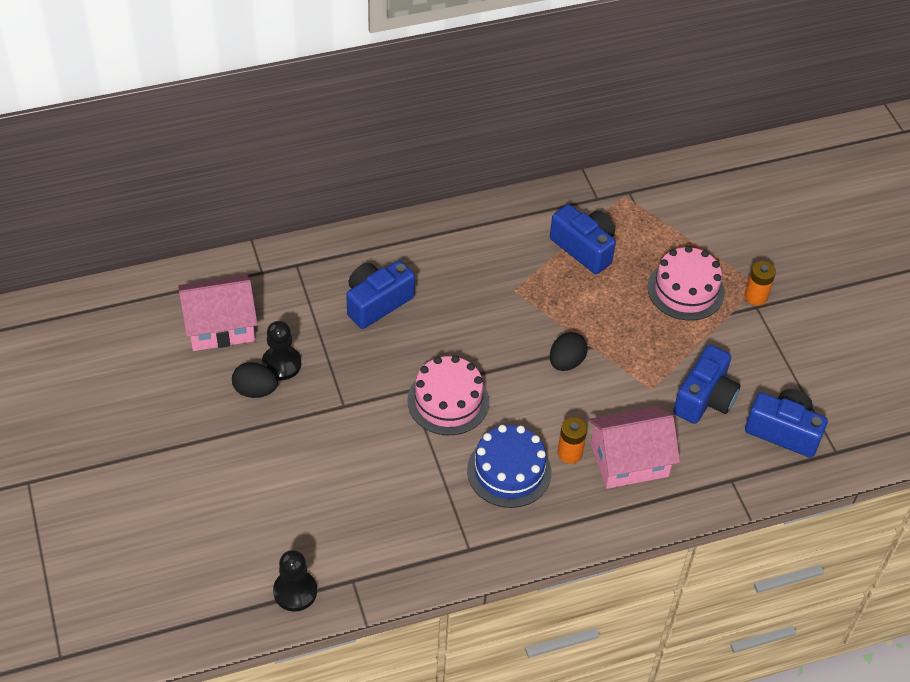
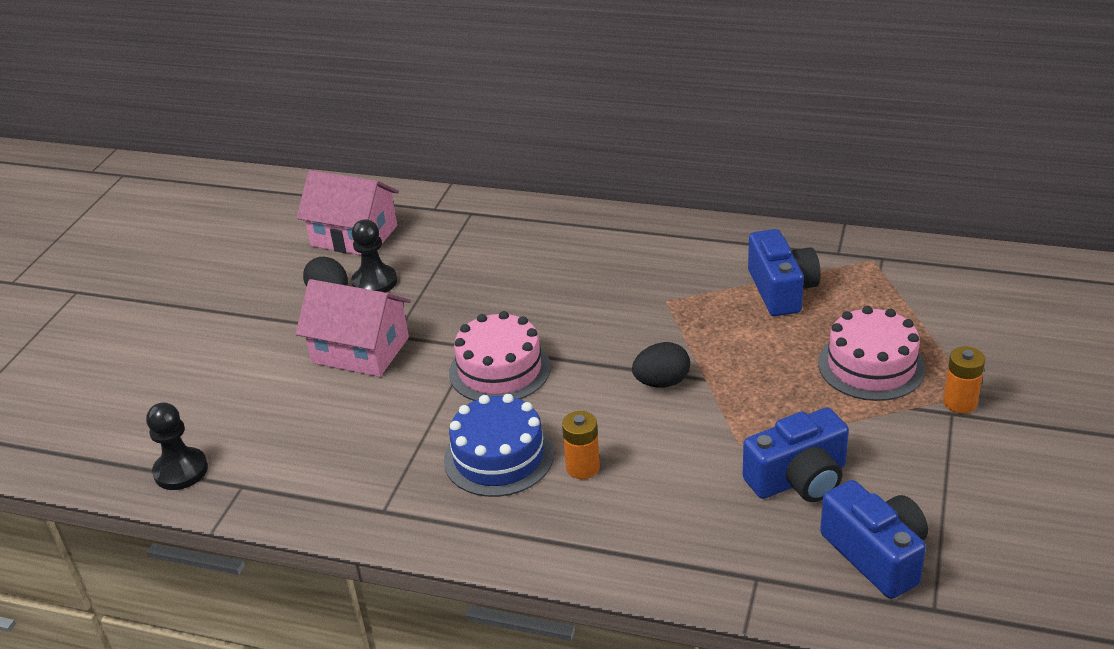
camera: 40 degrees right, 15 degrees down
(377, 302) = (514, 265): blue camera -> none
(629, 460) = (645, 503): pink house -> pink house (360, 350)

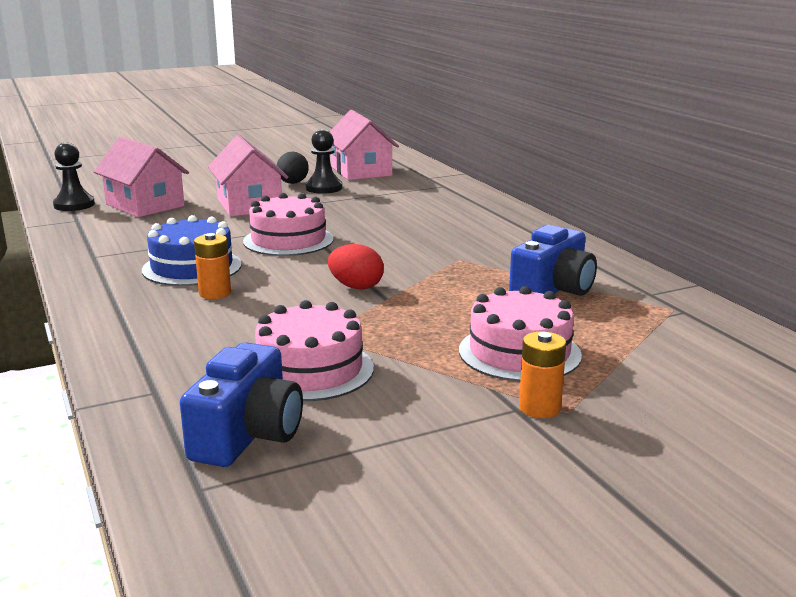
camera: 45 degrees right, 15 degrees down
(258, 419) = (145, 205): none -> pink house
(662, 382) = (356, 287): black egg -> red egg
(799, 479) = (310, 370): blue camera -> pink cake

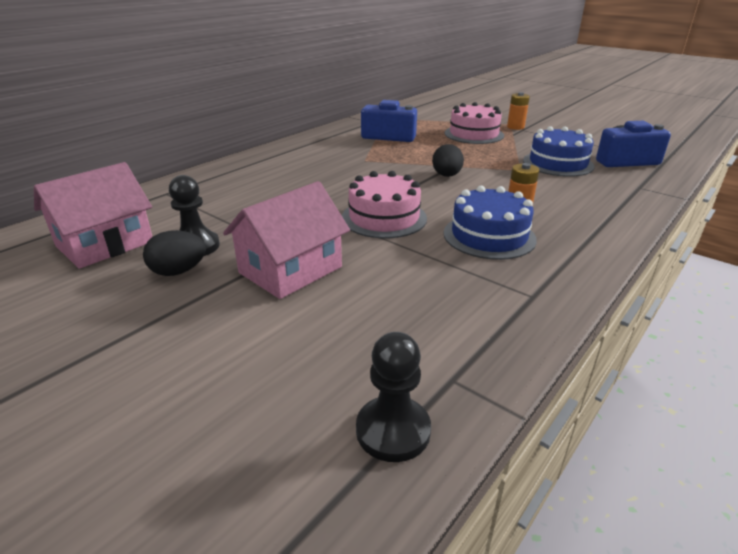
camera: 115 degrees left, 10 degrees up
(145, 205) = (342, 349): pink house -> none
(310, 370) = (558, 163): pink cake -> blue cake
(356, 287) = (446, 175): red egg -> black egg

